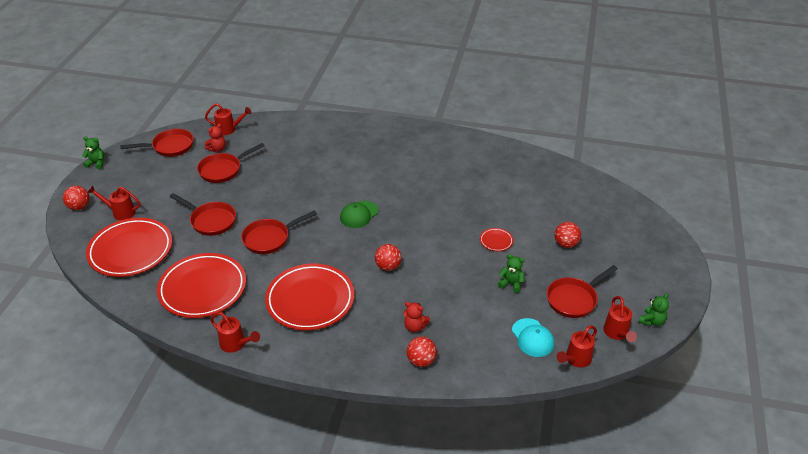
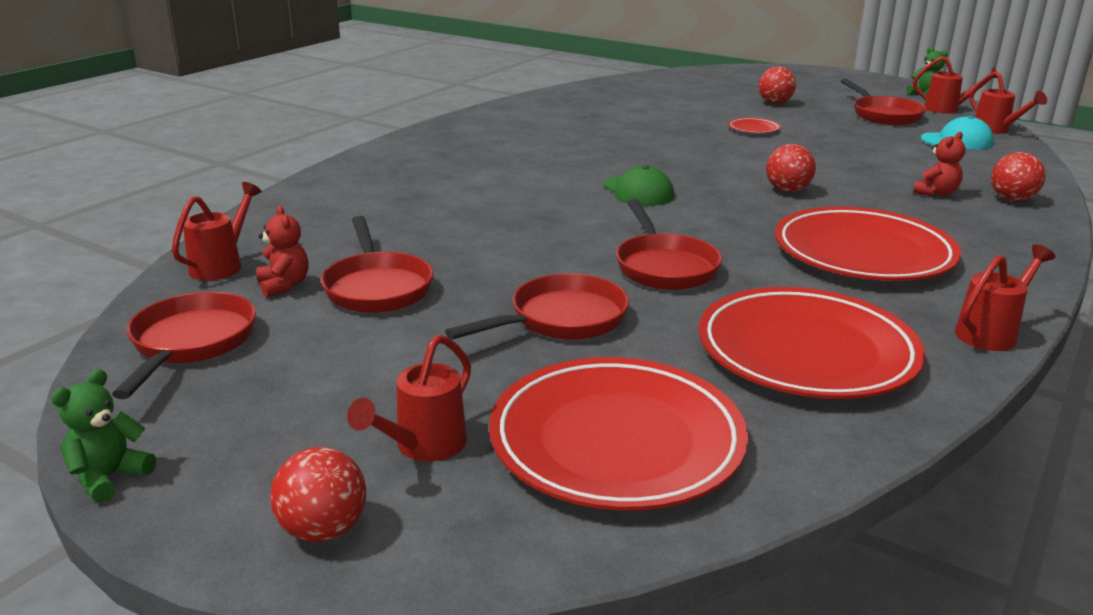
camera: 70 degrees left, 15 degrees down
(511, 284) = (847, 135): green teddy bear -> none

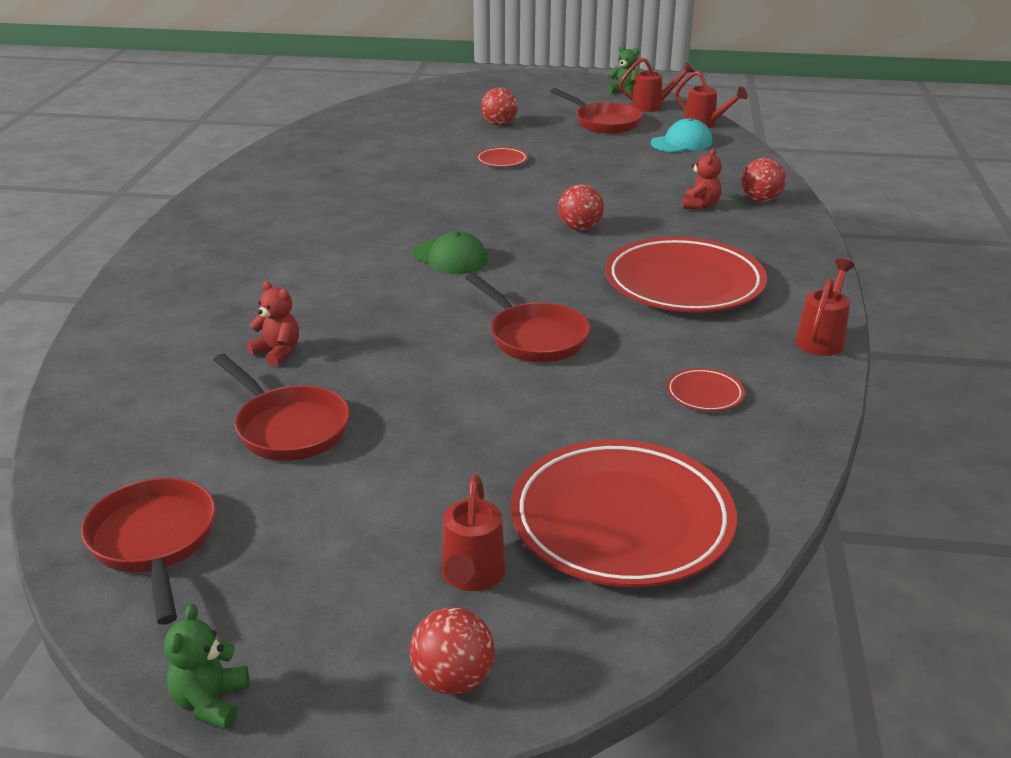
camera: 25 degrees left, 5 degrees up
(222, 265) = (99, 445): red watering can -> none
(284, 285) = (190, 451): red teddy bear -> red teddy bear (277, 352)
(561, 320) = (488, 417): red pan -> none
(806, 352) = (704, 394): red plate -> red plate, size x0.41

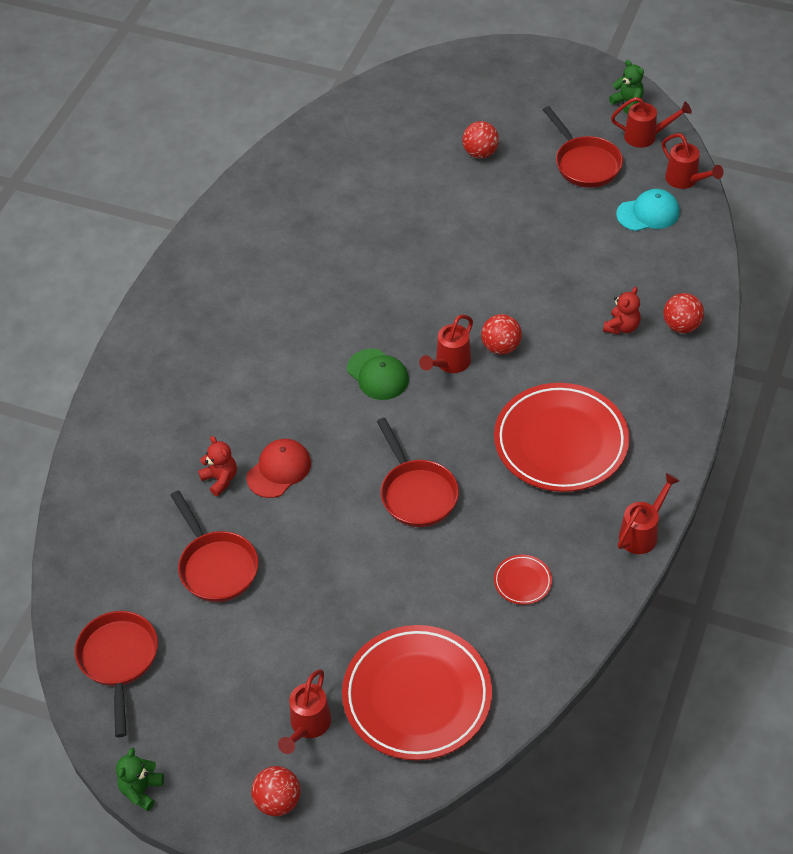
camera: 15 degrees right, 20 degrees up
(353, 337) = (279, 470): none -> red cap
(501, 160) = (464, 223): red plate -> none
(528, 243) = (449, 364): none -> red watering can

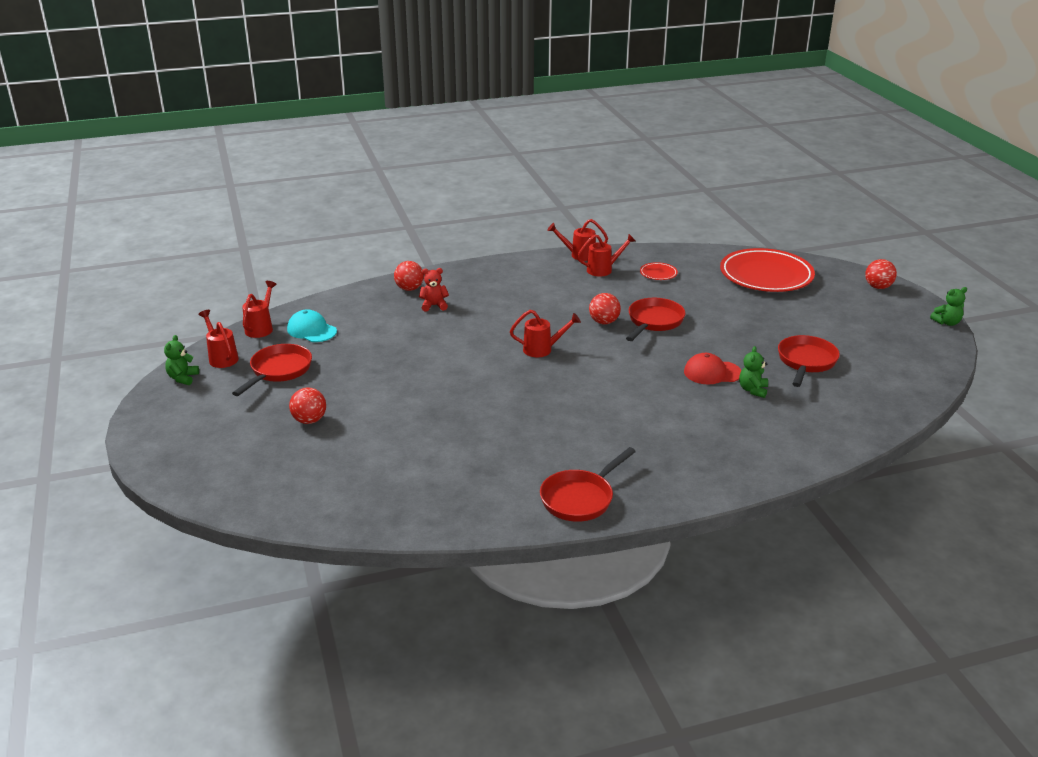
camera: 130 degrees left, 20 degrees down
(119, 660) = (910, 364): red pan -> red pan (580, 498)
(220, 479) = (753, 390): red teddy bear -> green teddy bear
(307, 726) = (833, 295): red watering can -> red watering can (603, 270)
(378, 375) = (588, 371): green cap -> none
(501, 347) = (504, 338): red ball -> red ball (604, 322)
(561, 442) = (551, 294): red plate -> none

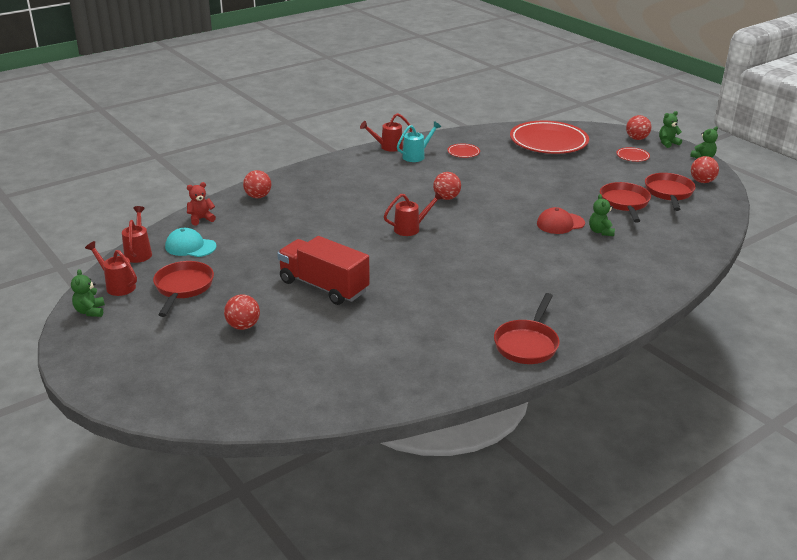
camera: 20 degrees left, 0 degrees up
(412, 395) = (323, 286): none -> red truck
(434, 306) = (290, 207): red teddy bear -> red teddy bear (201, 219)
(603, 270) = (417, 156): red watering can -> turquoise watering can
(654, 322) = (486, 191): red pan -> red pan (669, 193)
(857, 308) = (632, 156): none -> red plate
(913, 298) = (667, 143): none -> green teddy bear
(923, 351) = (702, 181): none -> red ball

